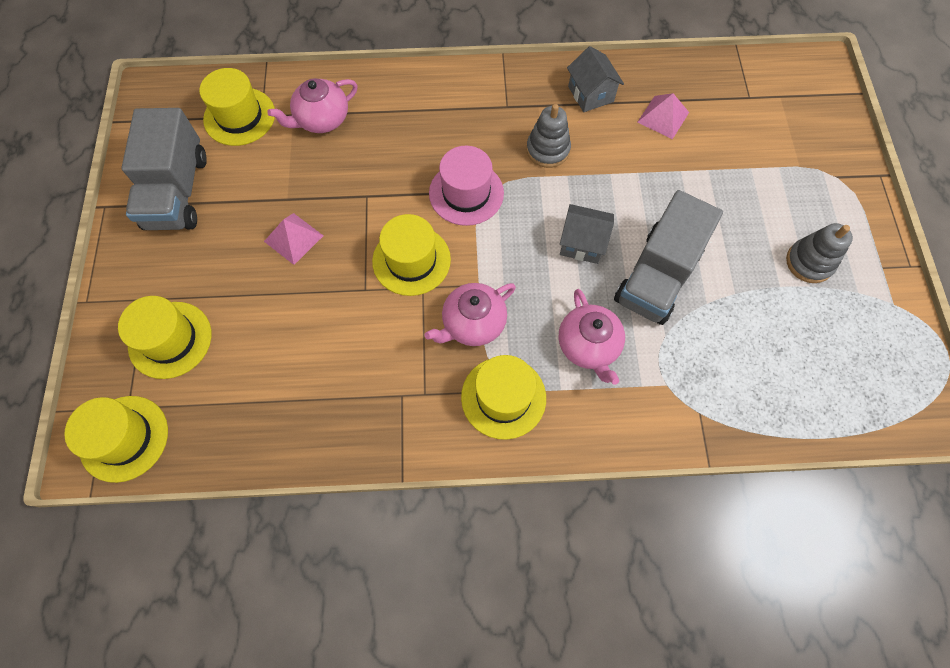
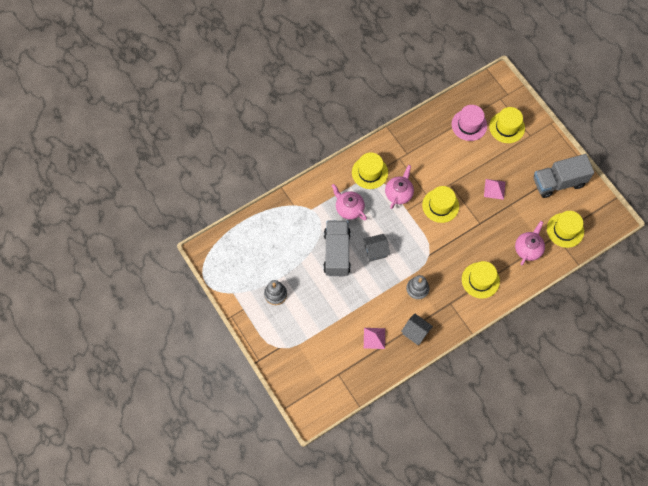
camera: 150 degrees right, 0 degrees up
(124, 438) = (492, 90): yellow hat -> yellow hat (480, 280)
(177, 192) = (558, 182): grey truck -> grey truck turned 75 degrees counterclockwise
(466, 193) = (439, 248): pink hat -> pink hat (469, 125)

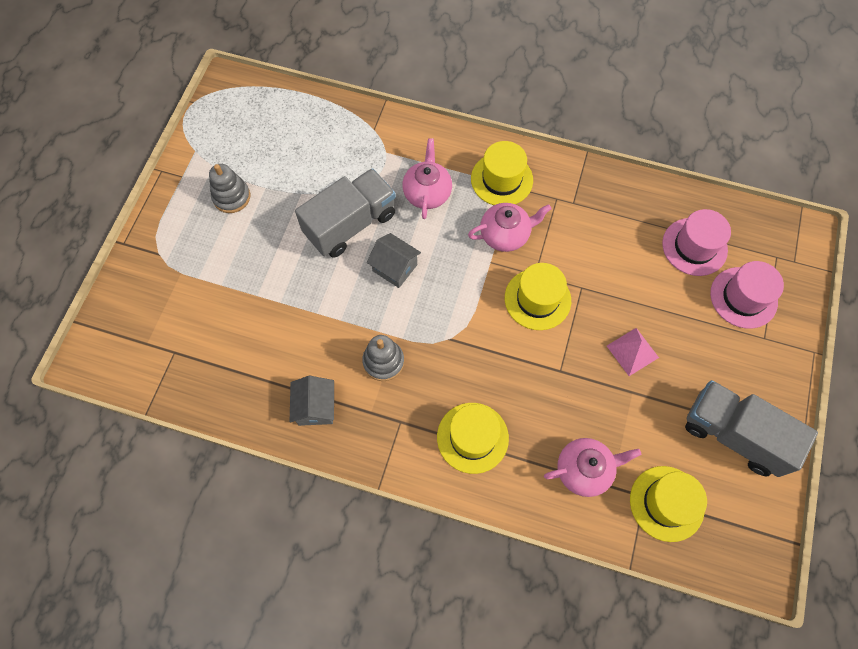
camera: 50 degrees right, 0 degrees up
(374, 338) = (263, 359): pink pyramid -> none
(507, 127) = (743, 297): yellow hat -> pink hat

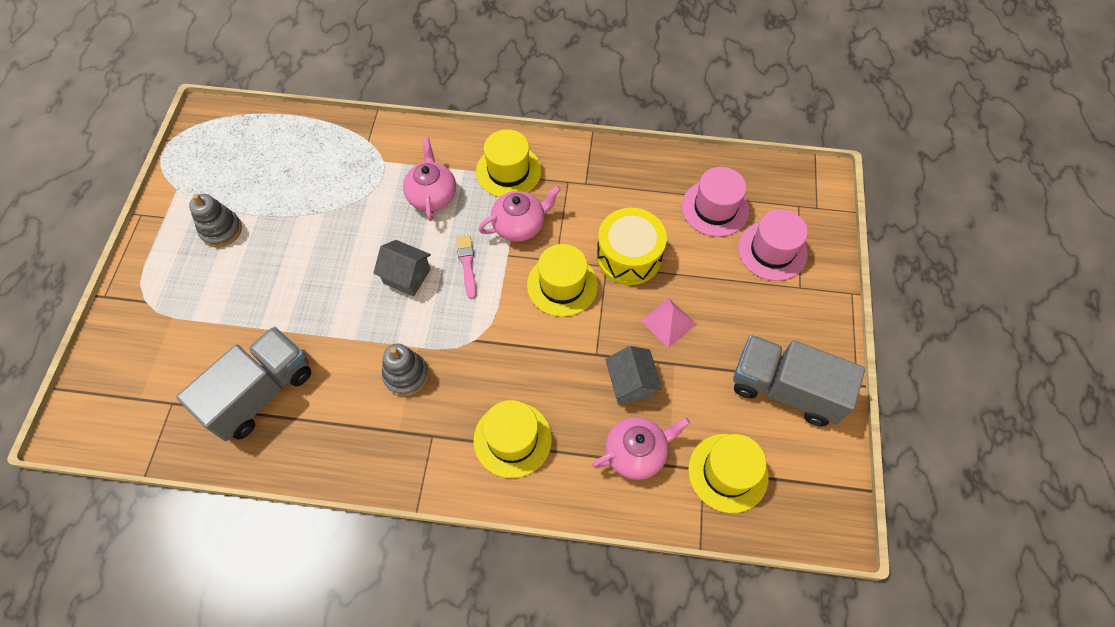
camera: 10 degrees left, 5 degrees down
(315, 407) = (337, 436): grey house -> grey house (630, 383)
(350, 224) = (354, 239): grey truck -> grey truck (260, 393)
(451, 265) = (467, 264): none -> pink brush
(604, 281) = (629, 256): none -> yellow drum

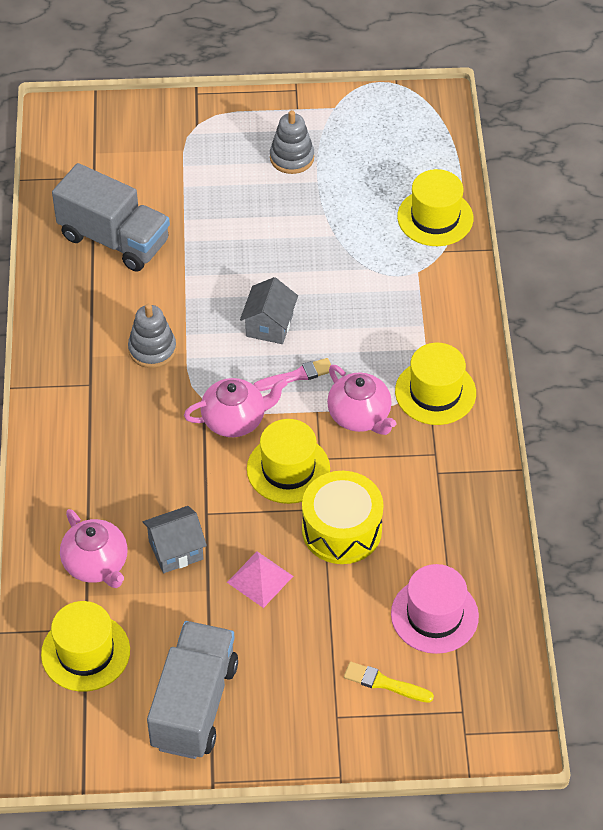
camera: 80 degrees right, 10 degrees down
(432, 195) = (381, 326): pink teapot -> pink teapot (235, 420)
(512, 439) = (96, 452): yellow hat -> yellow hat (435, 217)
(772, 250) = (384, 683): pink hat -> yellow brush

